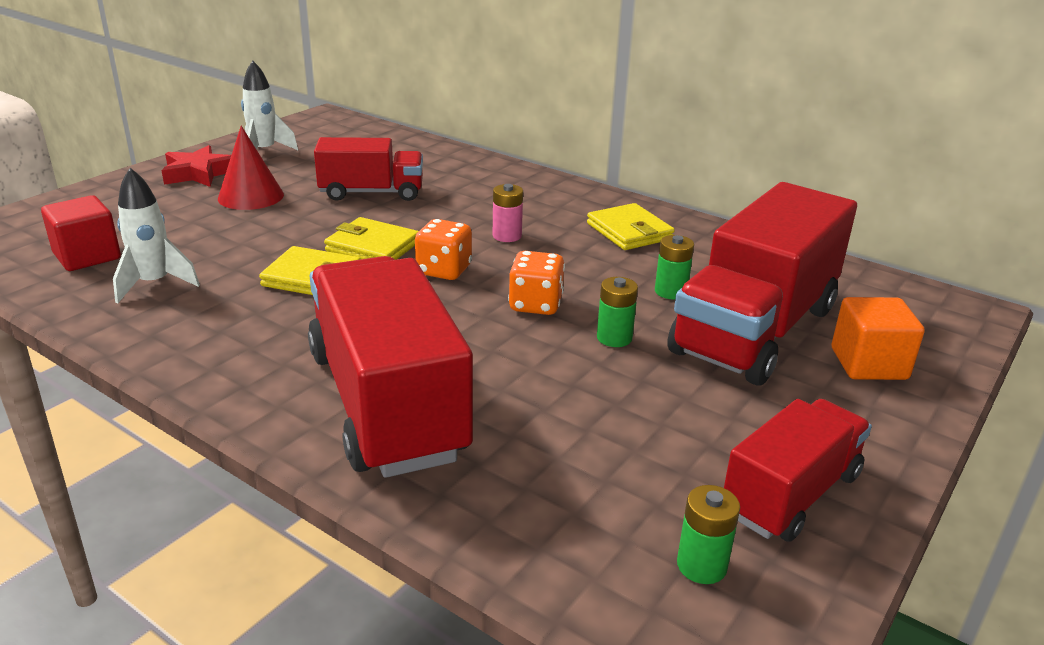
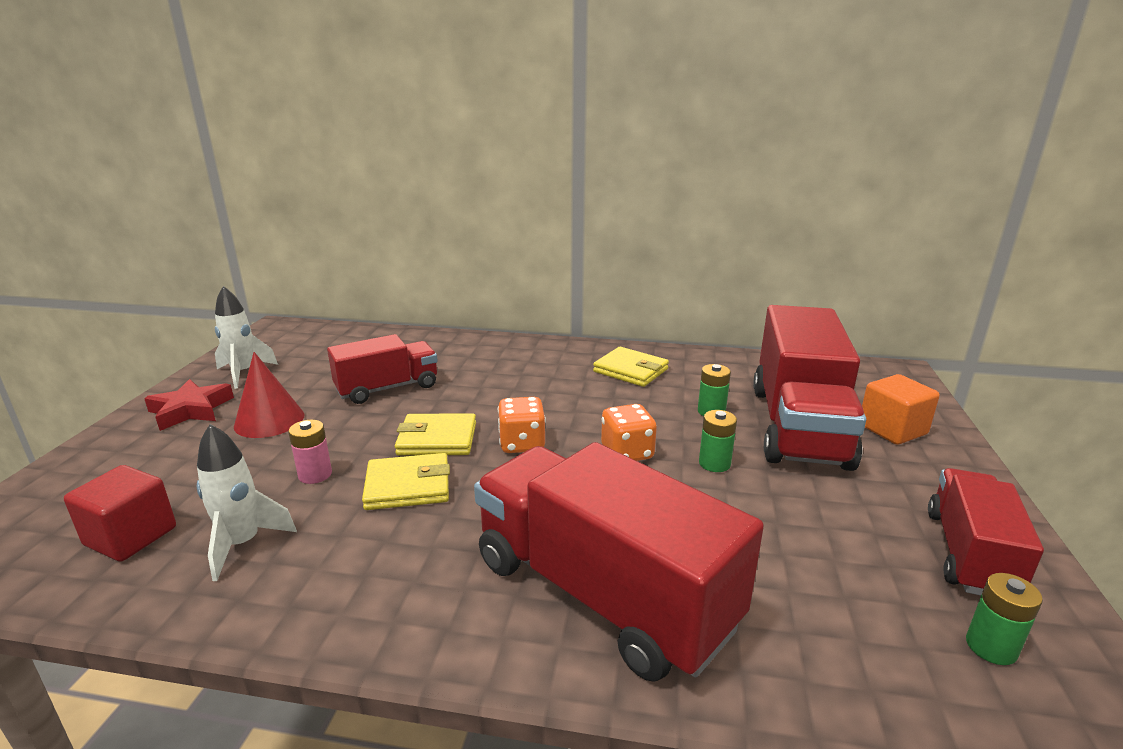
camera: 25 degrees left, 5 degrees down
(507, 236) = (542, 398): pink battery -> pink battery (315, 474)

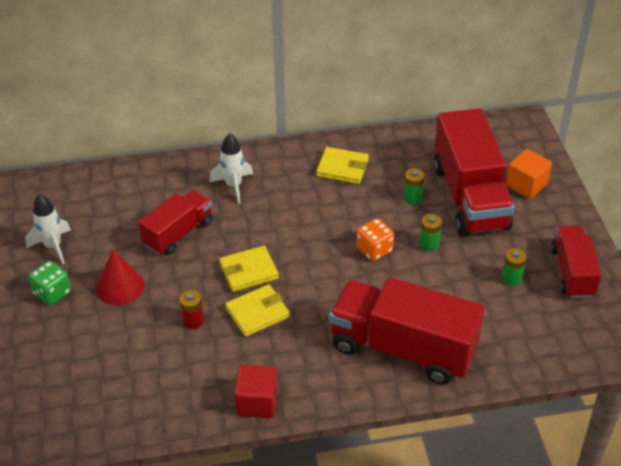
camera: 20 degrees left, 20 degrees up
(131, 536) = (124, 393): red cube -> red cube (257, 402)
(190, 410) = (52, 293): red star -> green dice
(243, 544) = (194, 378): white rocket -> white rocket (233, 186)
(315, 474) = (193, 321): pink battery -> red battery
(522, 444) = (306, 260): orange dice -> none
(991, 647) = (582, 323): green battery -> green battery (511, 279)

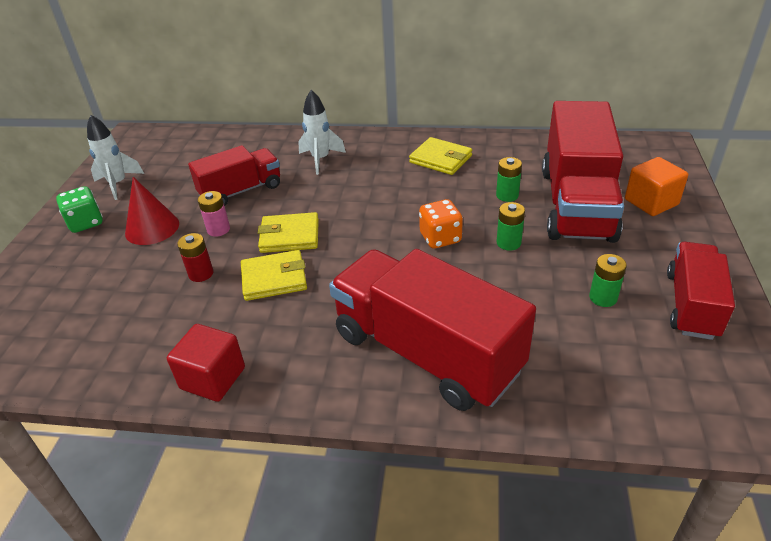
camera: 20 degrees right, 5 degrees down
(182, 276) = (218, 229): none -> pink battery

